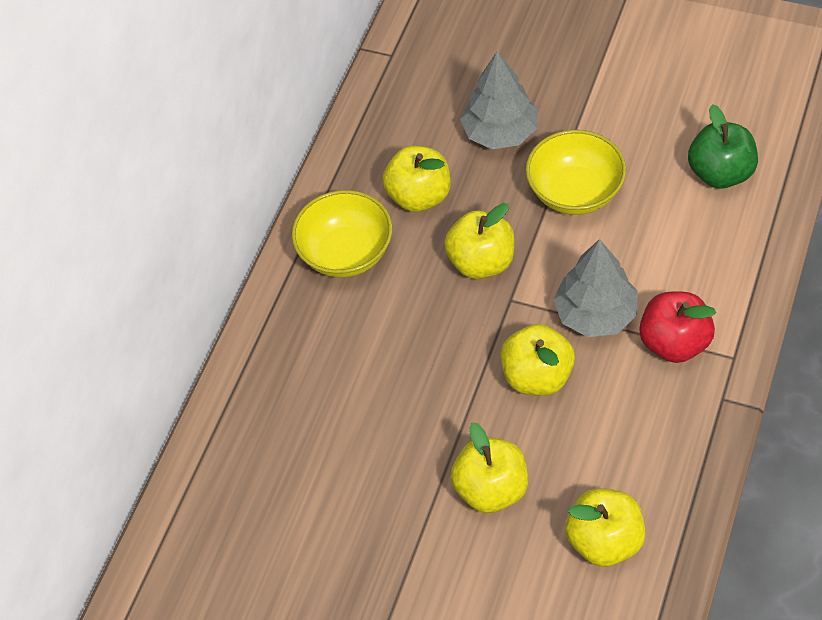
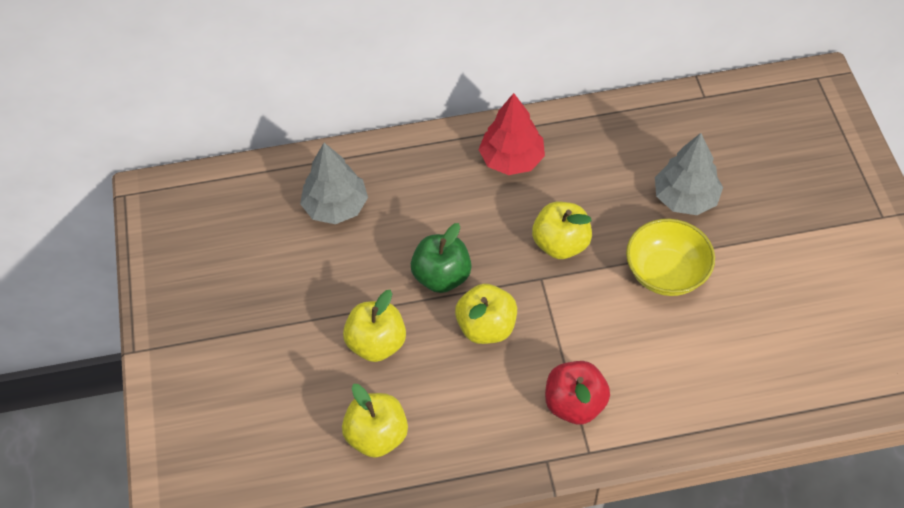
camera: 55 degrees right, 0 degrees up
(346, 253) = (511, 159): yellow bowl -> red tree
(419, 196) = (591, 177): yellow apple -> none
(595, 314) = (565, 339): grey tree -> grey tree (335, 207)
(720, 173) = (758, 364): green apple -> green apple (442, 276)

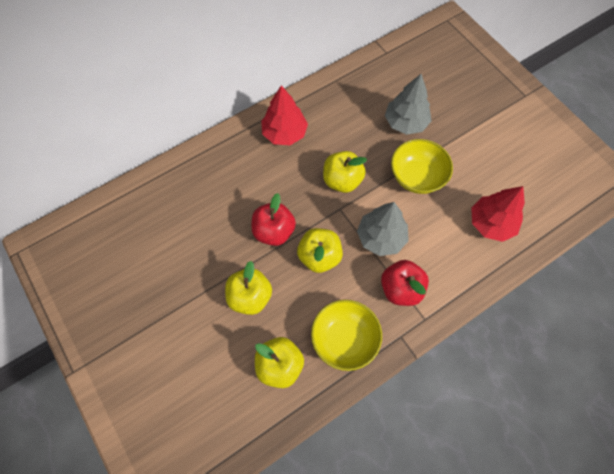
camera: 25 degrees left, 10 degrees up
(335, 207) = (179, 207): grey tree -> grey tree (381, 237)
(442, 276) = (274, 231): green apple -> red apple
(472, 436) = (344, 339): none -> yellow bowl
(741, 368) = (491, 223): none -> red tree

